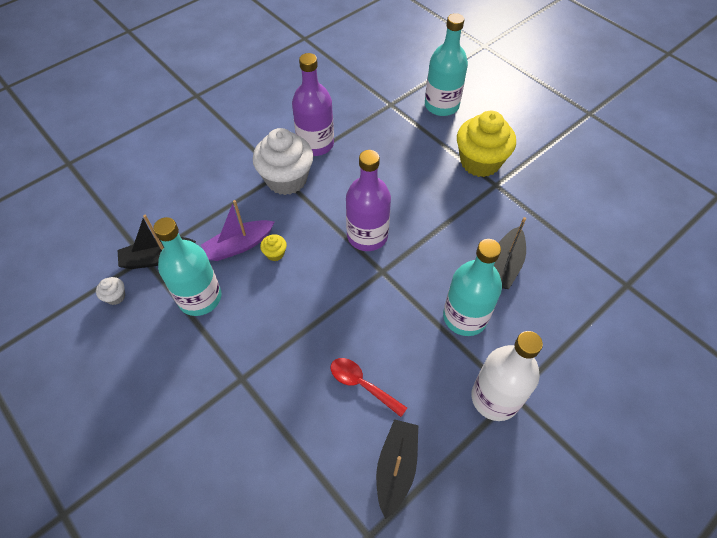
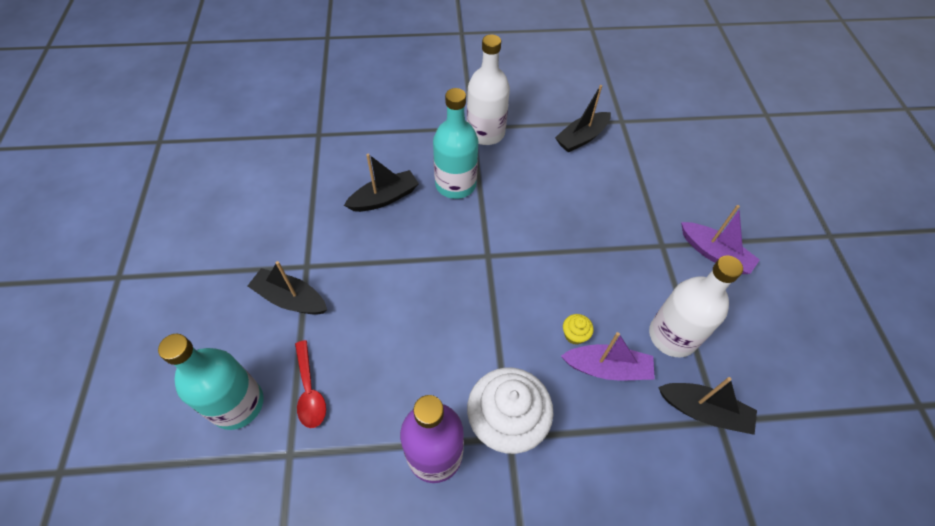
camera: 145 degrees left, 0 degrees up
(115, 296) = (762, 391): white cupcake -> none
(187, 402) = (714, 254): none -> purple boat
(200, 297) = (672, 336): turquoise bottle -> white bottle
(362, 384) = (570, 189): red spoon -> red spoon (309, 391)
(367, 236) = (473, 295): purple bottle -> none
(480, 162) = (290, 299): yellow cupcake -> black boat

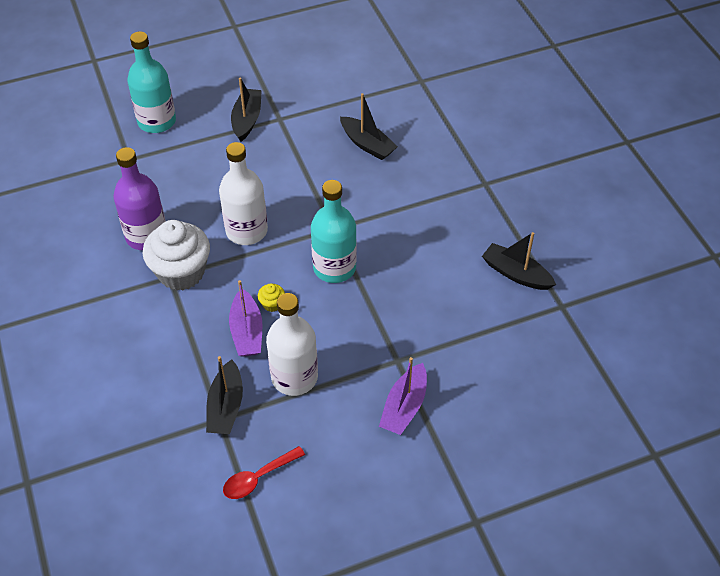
camera: 75 degrees right, 5 degrees down
(309, 391) = (176, 154): red spoon -> red spoon (258, 478)
(455, 184) = (405, 188): turquoise bottle -> turquoise bottle (334, 267)
(485, 133) = (483, 195): white bottle -> white bottle (246, 231)

